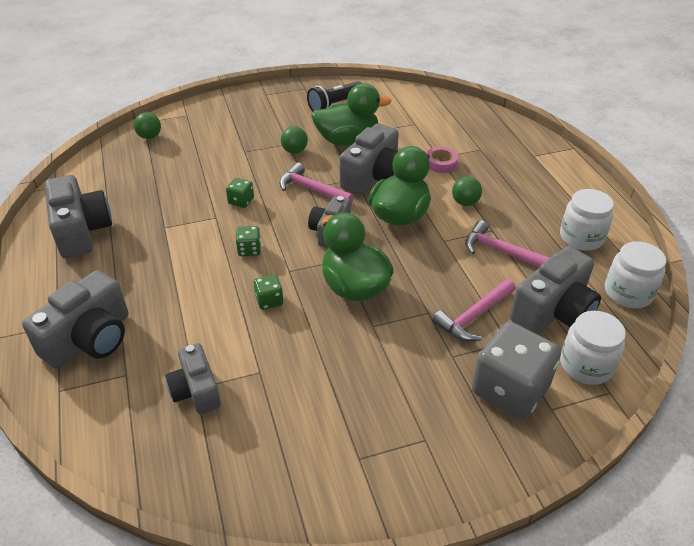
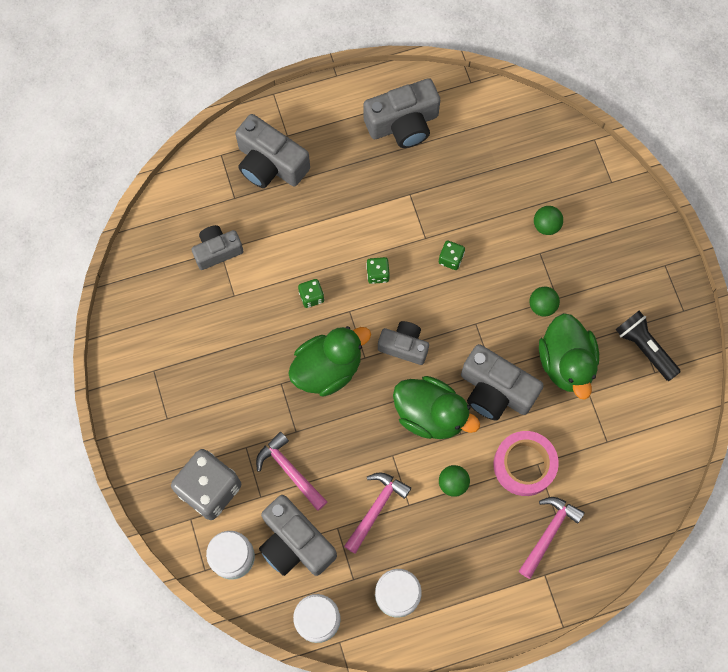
camera: 90 degrees right, 30 degrees up
(150, 137) = (563, 151): green ball -> green ball (546, 225)
(311, 189) = (472, 326): pink hammer -> pink hammer (549, 533)
(441, 163) = (524, 465): pink tape -> pink tape, size x1.72

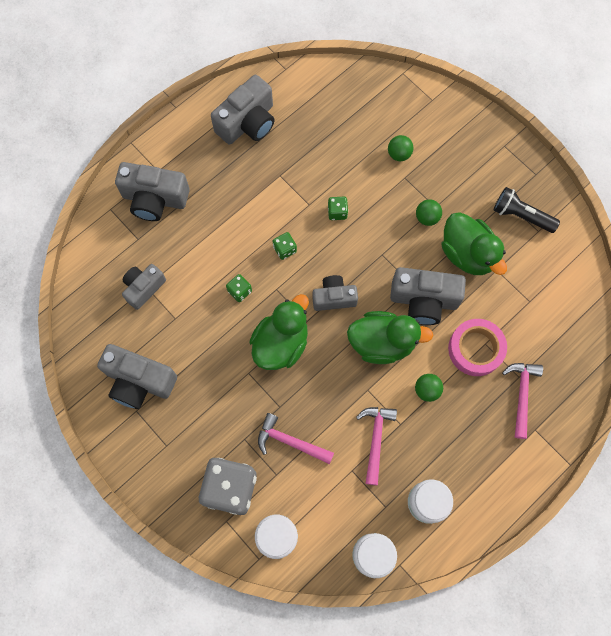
camera: 25 degrees left, 0 degrees up
(295, 543) = (323, 500): grey camera -> grey camera (139, 381)

